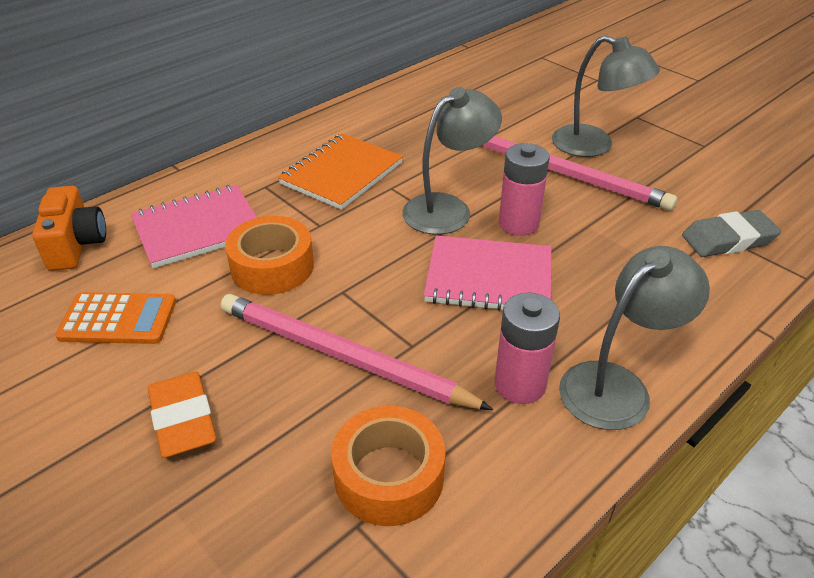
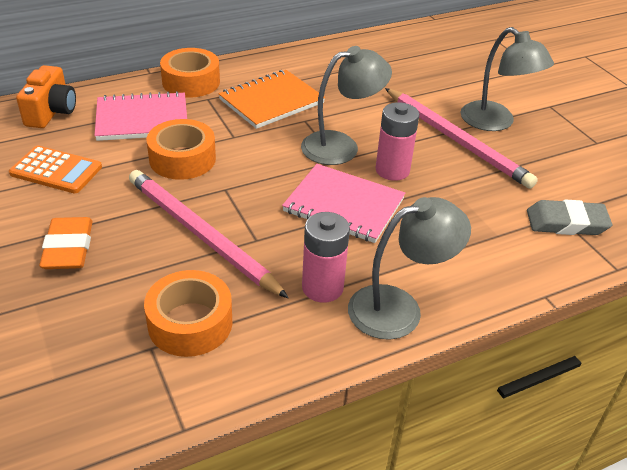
camera: 15 degrees right, 0 degrees up
(235, 170) = (191, 82): none -> orange tape

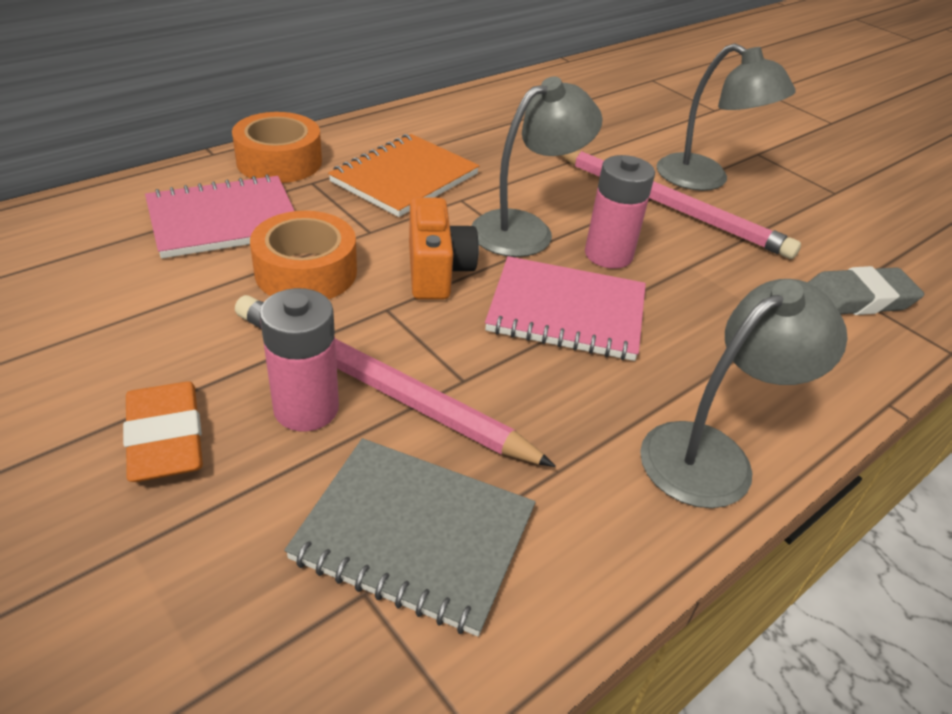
camera: 15 degrees left, 0 degrees up
(51, 112) = (74, 223): orange camera -> orange camera (437, 271)
(56, 170) = (107, 312): orange calculator -> none
(190, 323) = (414, 535): orange tape -> grey notebook
(322, 287) = (592, 440): pink battery -> pink battery (306, 408)

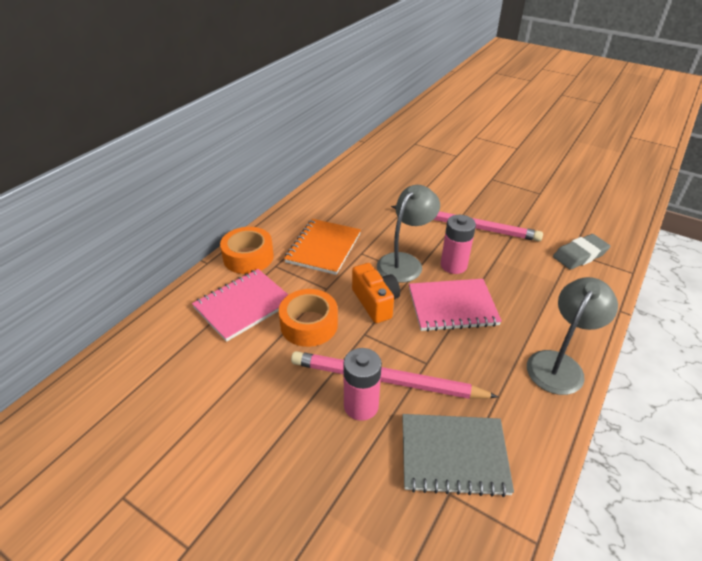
camera: 15 degrees left, 0 degrees up
(165, 438) = (302, 447): orange eraser -> none
(705, 179) = (475, 203): grey lamp -> none

